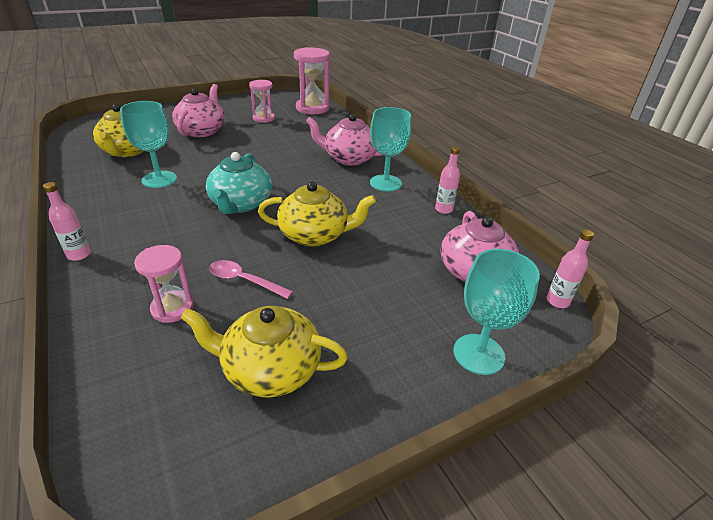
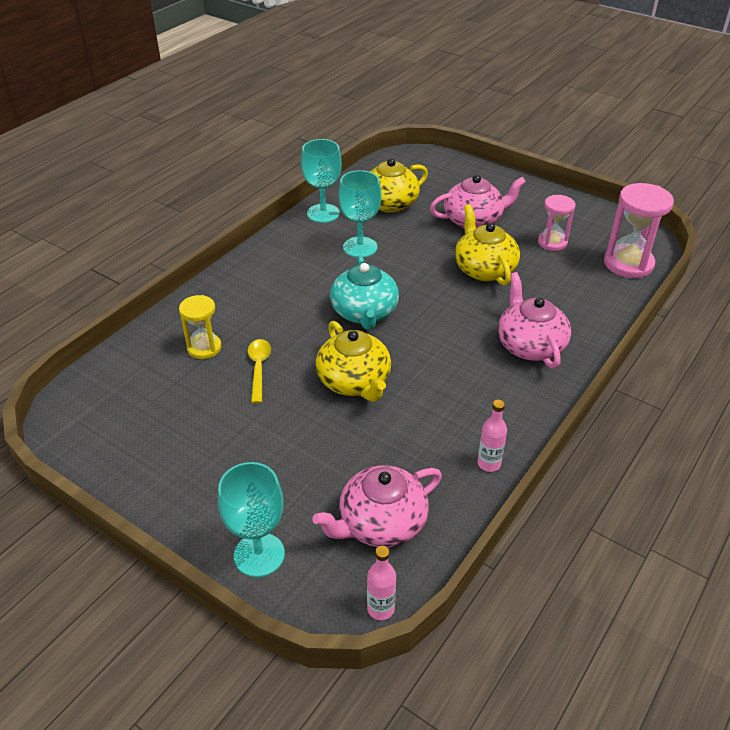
camera: 65 degrees right, 5 degrees up
(79, 255) = (230, 271): pink bottle -> none
(172, 308) = (204, 348): pink hourglass -> yellow hourglass
(241, 204) = (364, 313): turquoise teapot -> turquoise teapot turned 75 degrees counterclockwise
(244, 280) = (259, 368): pink spoon -> yellow spoon
(270, 369) = (173, 428): yellow teapot -> yellow teapot (484, 269)
(385, 183) = (502, 395): turquoise goblet -> turquoise goblet (323, 213)

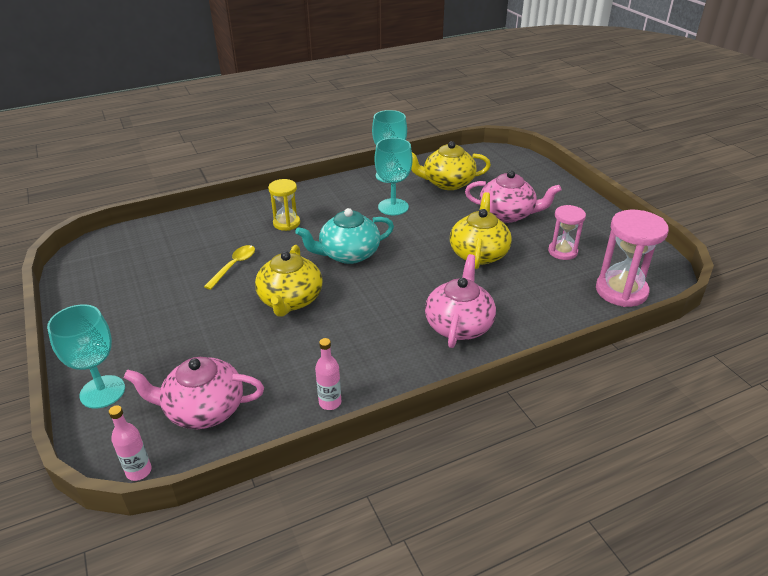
camera: 30 degrees right, 5 degrees down
(204, 348) = (213, 239): yellow hourglass -> yellow hourglass (286, 223)
(364, 313) = (348, 254): turquoise teapot -> turquoise teapot turned 45 degrees clockwise

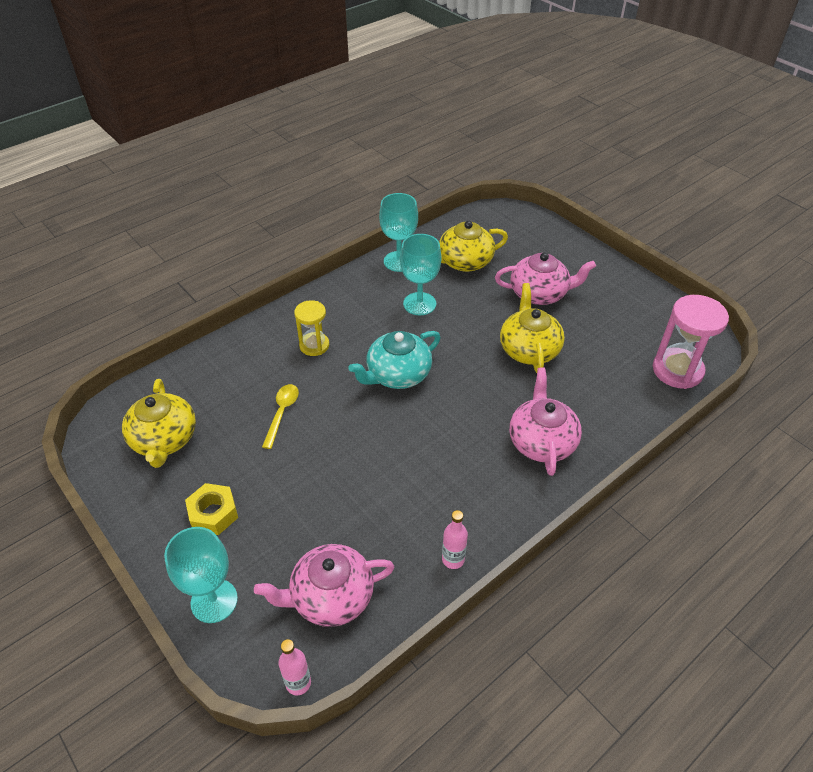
camera: 15 degrees left, 10 degrees up
(138, 328) = (213, 513): none -> yellow nut
(290, 300) = (361, 445): yellow teapot -> yellow teapot (164, 440)
(562, 251) = (608, 332): pink hourglass -> none

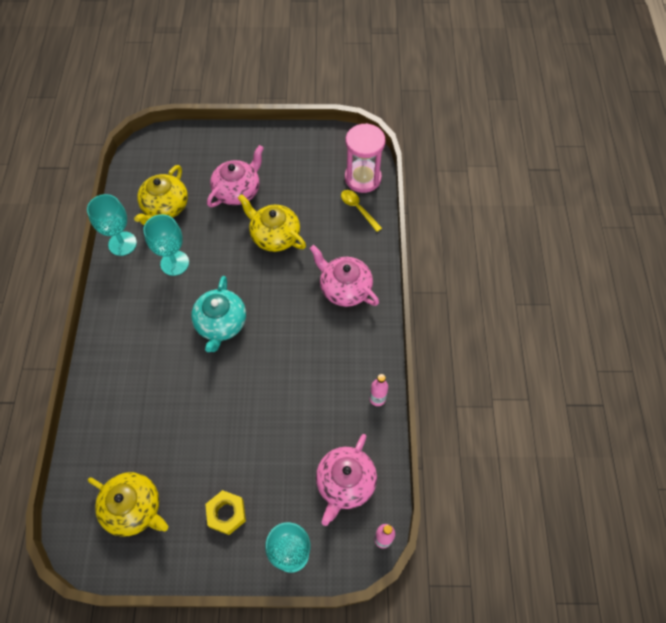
camera: 50 degrees left, 15 degrees up
(282, 413) = (184, 416): yellow spoon -> yellow spoon (358, 209)
(314, 345) = (145, 354): yellow hourglass -> none

